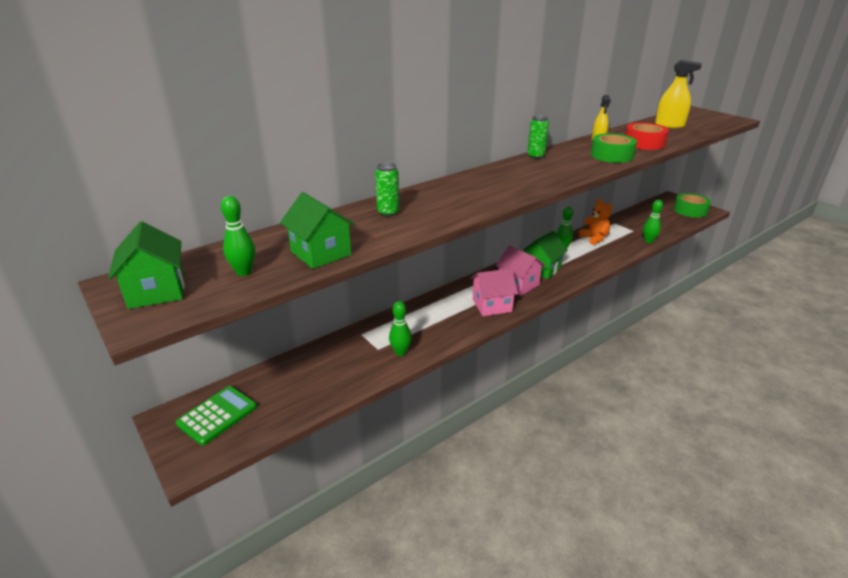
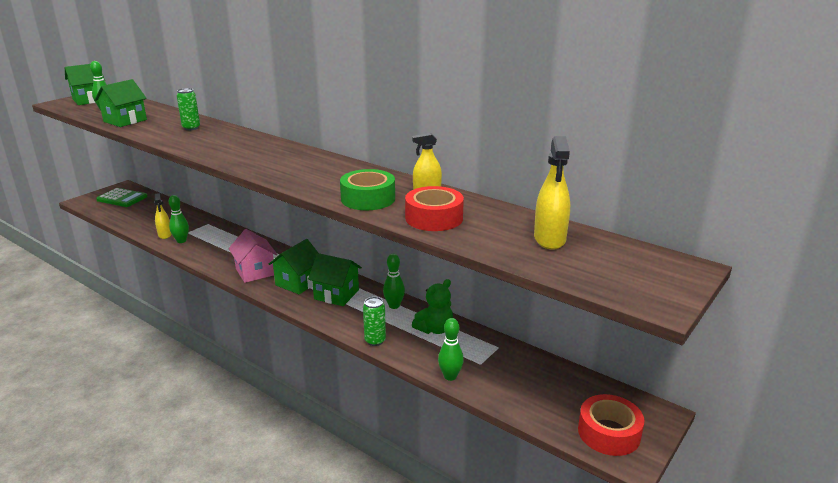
camera: 75 degrees right, 5 degrees down
(376, 366) = (165, 235): none -> yellow spray bottle
(518, 284) = (298, 283): pink house -> green house
(535, 156) = (348, 164): green can -> green can (375, 341)
(594, 238) = (434, 329): orange teddy bear -> green teddy bear
(690, 210) = (609, 433): green tape -> red tape

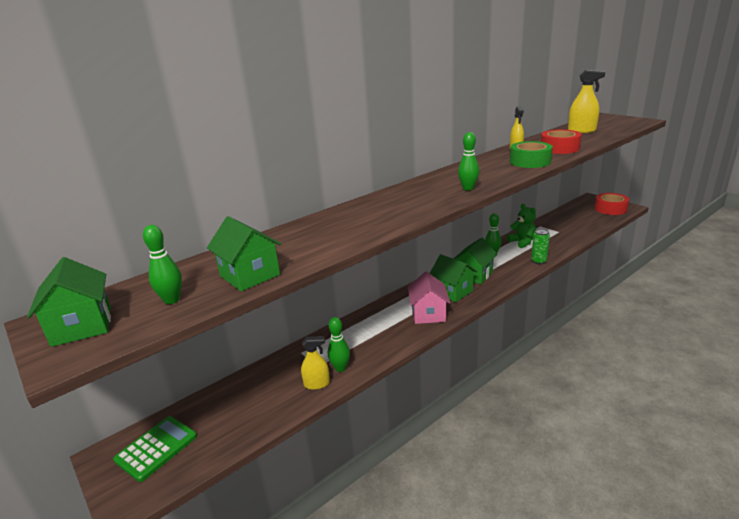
camera: 75 degrees left, 0 degrees up
(191, 128) = (317, 231): green can -> none
(255, 272) = (428, 314): pink house -> pink house turned 75 degrees counterclockwise
(450, 376) = (574, 240): green bowling pin -> green bowling pin (468, 188)

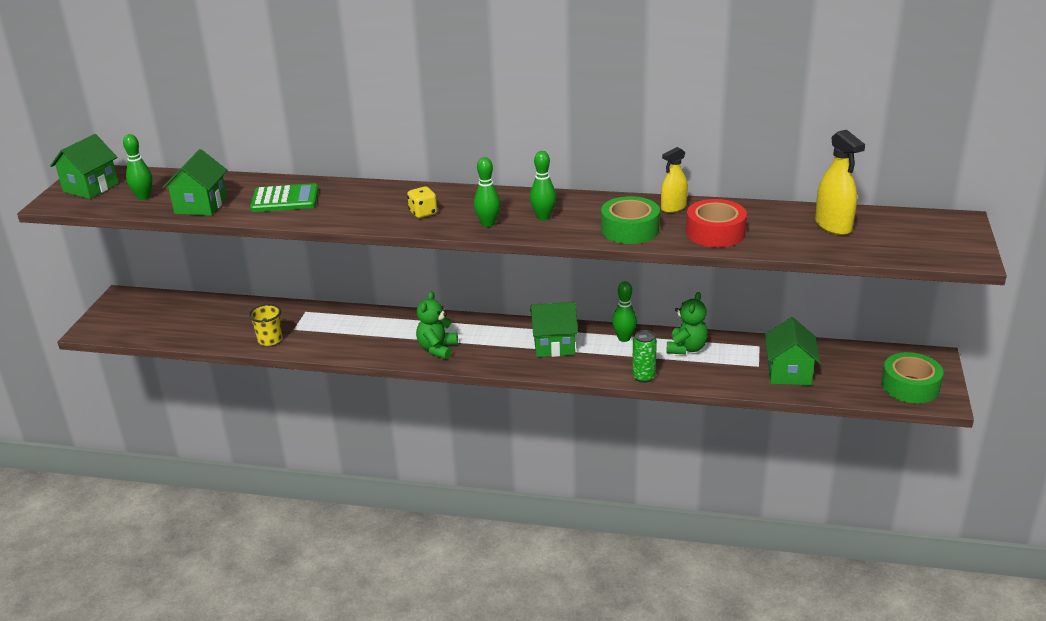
camera: 50 degrees right, 5 degrees up
(156, 448) = (143, 311): green calculator -> green calculator (285, 199)
(317, 384) = (270, 340): yellow spray bottle -> yellow cup
(340, 368) = (301, 341): green bowling pin -> green bowling pin (543, 217)
(420, 201) = (423, 213): none -> yellow dice
(428, 314) = (437, 349): pink house -> green teddy bear
(452, 292) = (499, 346): green house -> green house (789, 373)
(610, 209) = (910, 386): red tape -> green tape

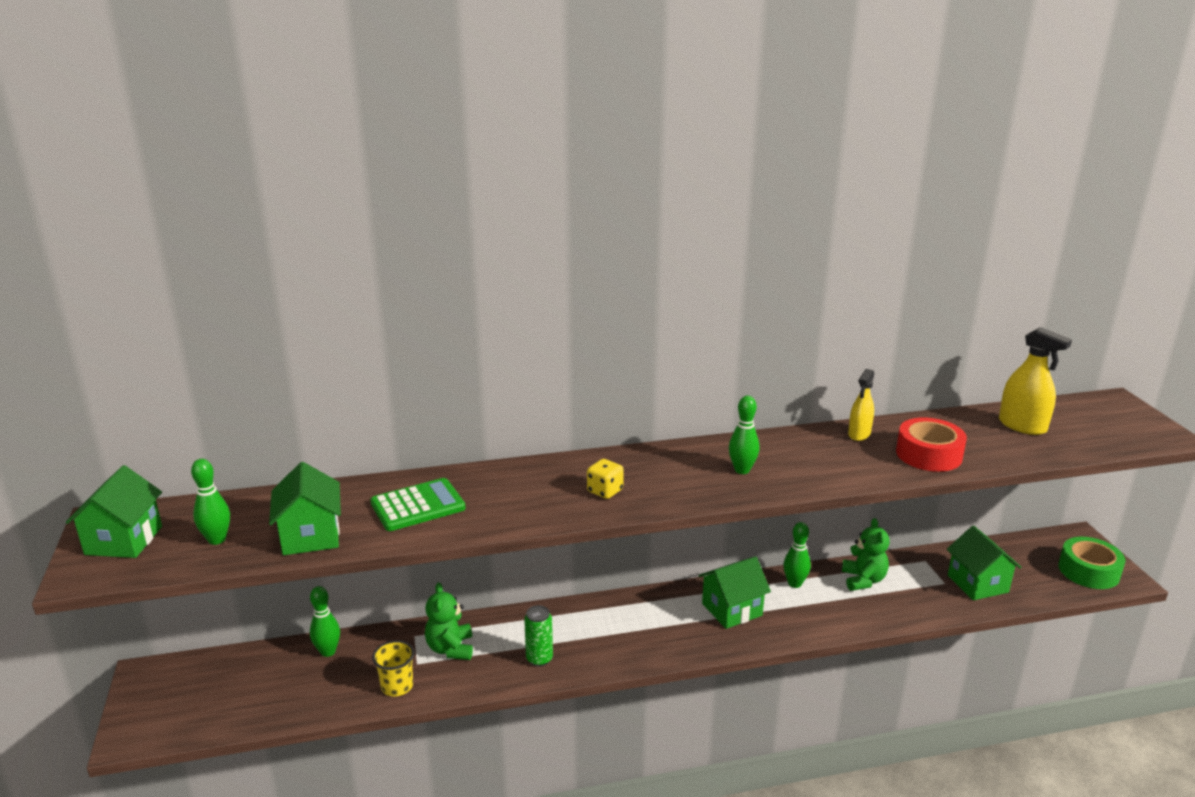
camera: 25 degrees left, 5 degrees down
(437, 349) = (610, 646): green teddy bear -> green teddy bear (450, 649)
(488, 224) = (691, 490): green bowling pin -> green bowling pin (328, 651)
(630, 229) = (845, 467): green tape -> none
(643, 377) = (852, 624): green can -> green can (539, 659)

